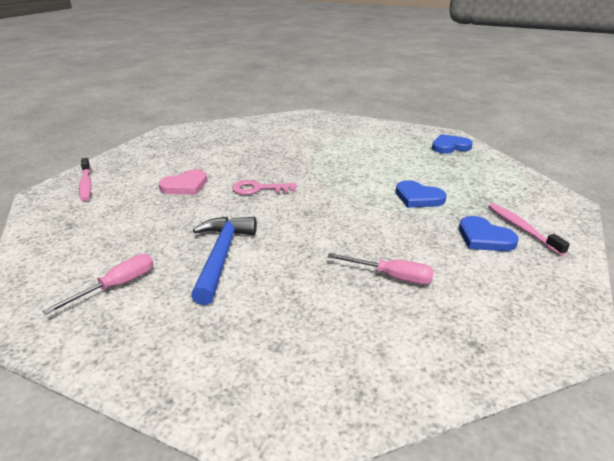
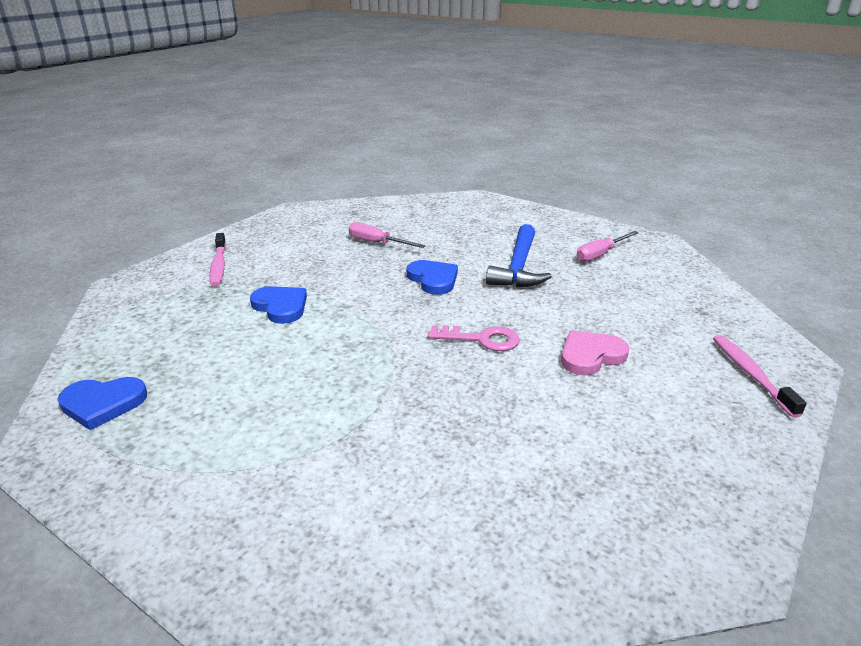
camera: 170 degrees left, 0 degrees up
(484, 238) = (266, 261): blue heart -> blue heart (433, 279)

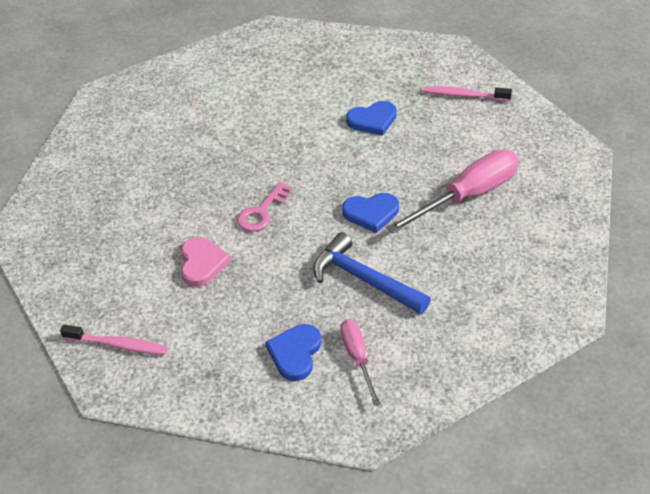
camera: 115 degrees right, 15 degrees up
(103, 404) = (298, 45): blue heart -> blue heart (295, 353)
(377, 243) = (467, 196): pink screwdriver -> pink screwdriver, size x1.80

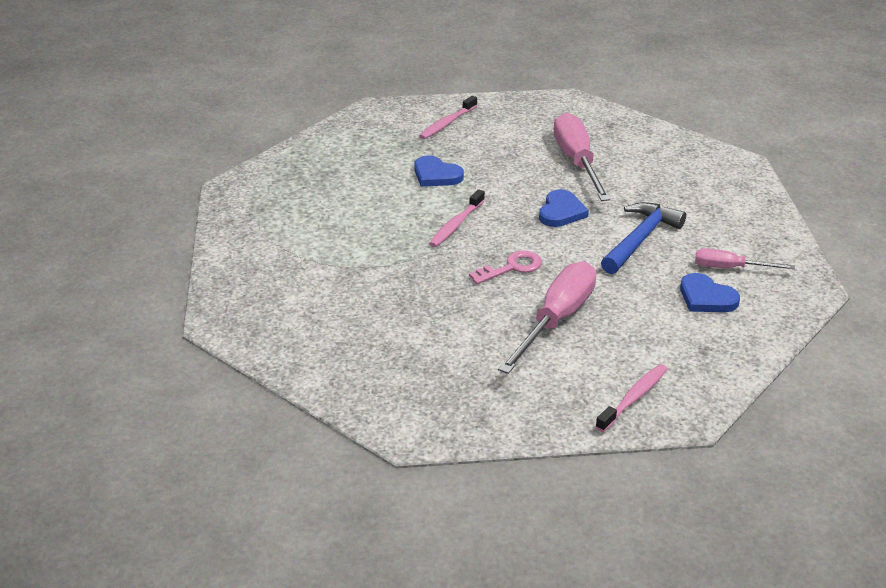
camera: 65 degrees left, 10 degrees down
(202, 263) = (556, 320): pink heart -> pink screwdriver
(261, 212) = (511, 268): pink key -> pink key turned 90 degrees counterclockwise
(304, 158) = (456, 225): none -> pink toothbrush
(363, 279) = (640, 239): blue hammer -> blue hammer turned 150 degrees clockwise
(372, 120) = (436, 175): blue heart -> blue heart turned 120 degrees clockwise

